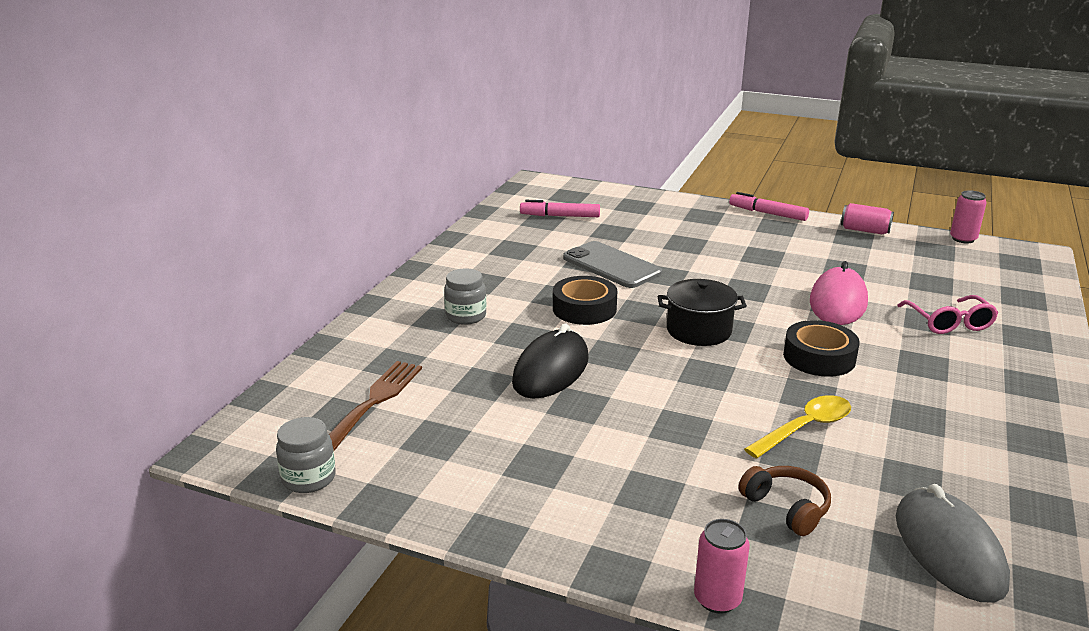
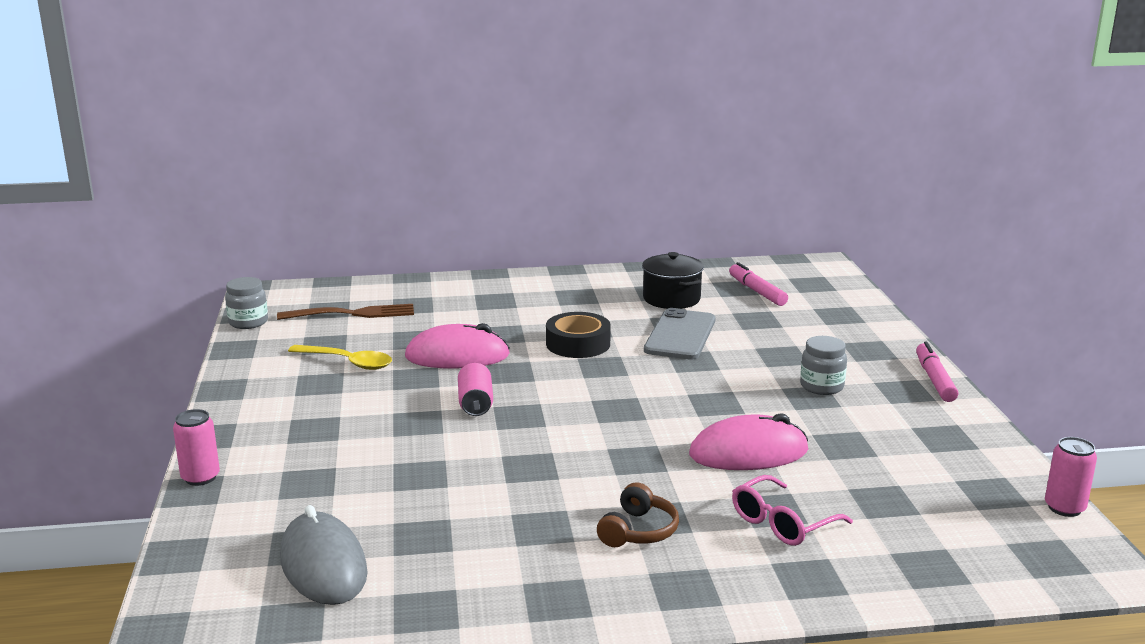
camera: 60 degrees right, 5 degrees down
(466, 316) = (510, 307): grey jar -> grey jar (821, 386)
(551, 370) = (457, 356): black mouse -> pink mouse
(699, 331) = (595, 397): black pot -> black pot (671, 299)
(786, 508) = (333, 485): brown headphones -> brown headphones (638, 531)
(805, 428) = (466, 474): yellow spoon -> yellow spoon (347, 362)
(819, 357) = (608, 461): black tape -> none
(864, 230) = (980, 441): pink can -> pink can (475, 404)
(948, 550) = (323, 565): grey mouse -> grey mouse turned 75 degrees counterclockwise

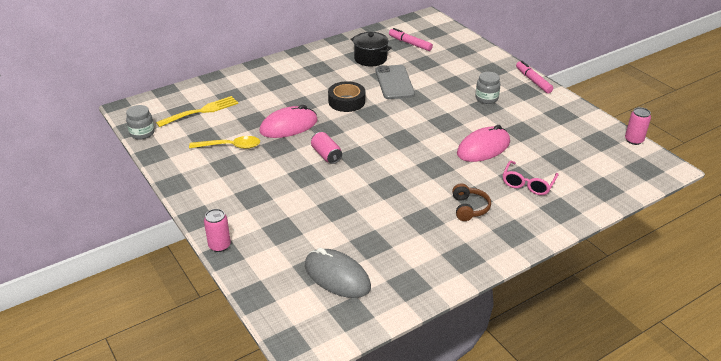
camera: 25 degrees left, 15 degrees up
(352, 314) = (200, 111): brown fork -> yellow fork

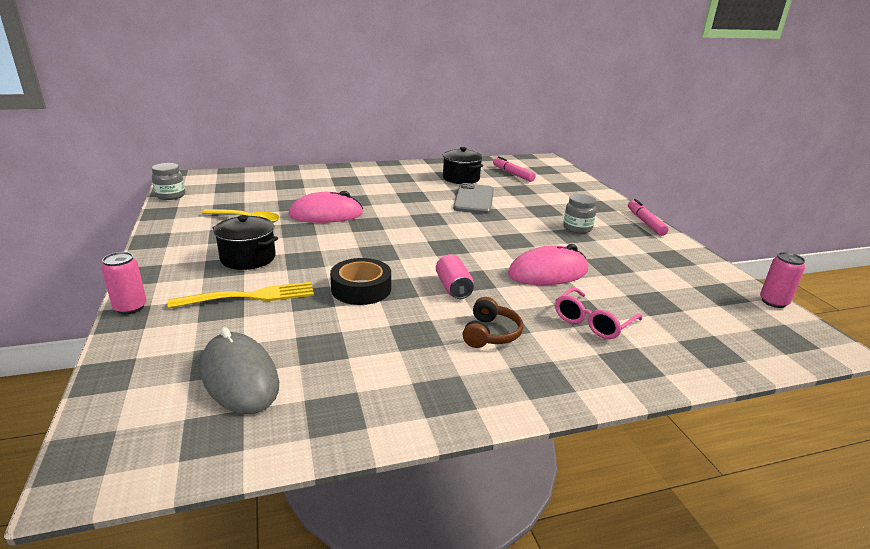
camera: 15 degrees right, 10 degrees down
(200, 111) = (247, 189): yellow fork -> yellow fork (249, 297)
(264, 184) = (248, 258): none -> black pot
(326, 155) = (345, 245): pink can -> pink can (453, 288)
(346, 101) = (408, 205): black tape -> black tape (361, 289)

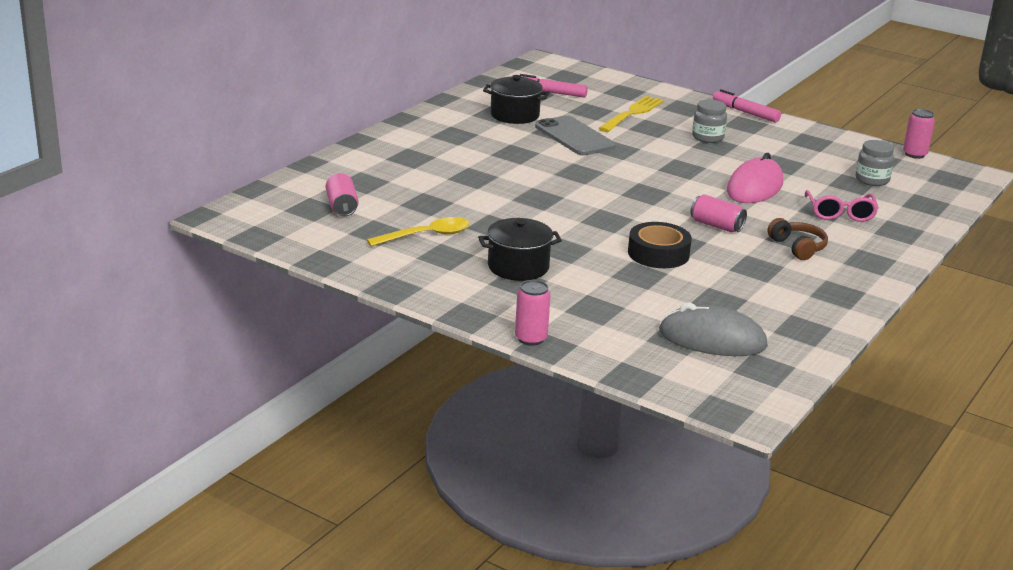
camera: 40 degrees left, 0 degrees up
(171, 196) = (279, 241): grey jar -> grey jar (872, 180)
(245, 191) = (342, 207): none -> pink can
(249, 297) = (595, 293): yellow fork -> yellow fork (632, 114)
(326, 214) = (483, 202): pink mouse -> none

